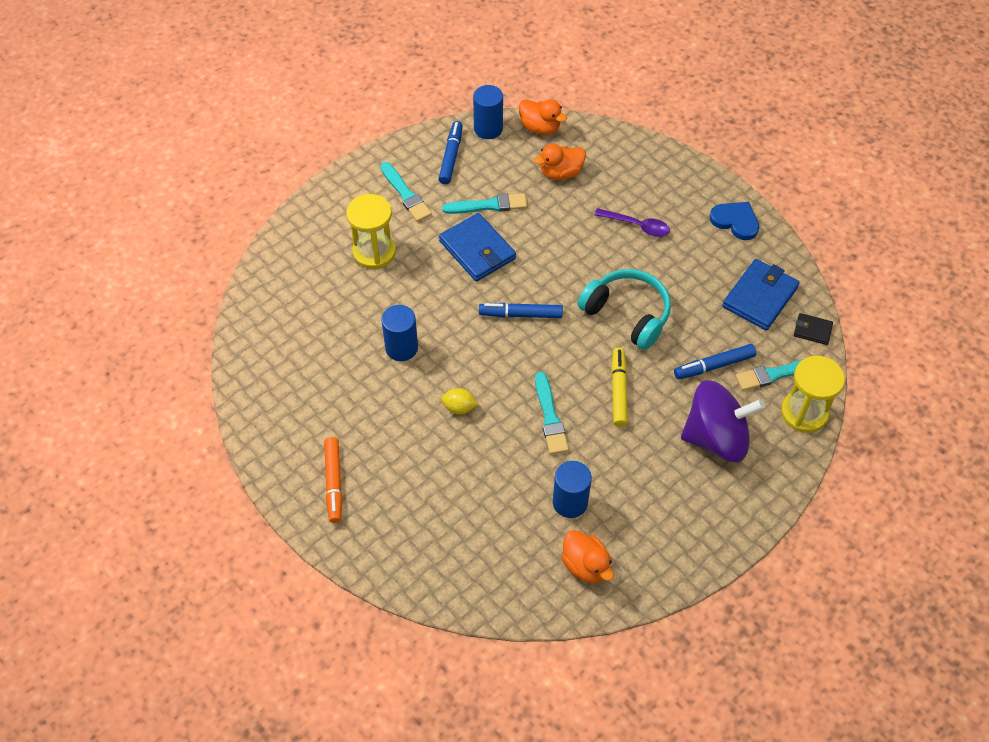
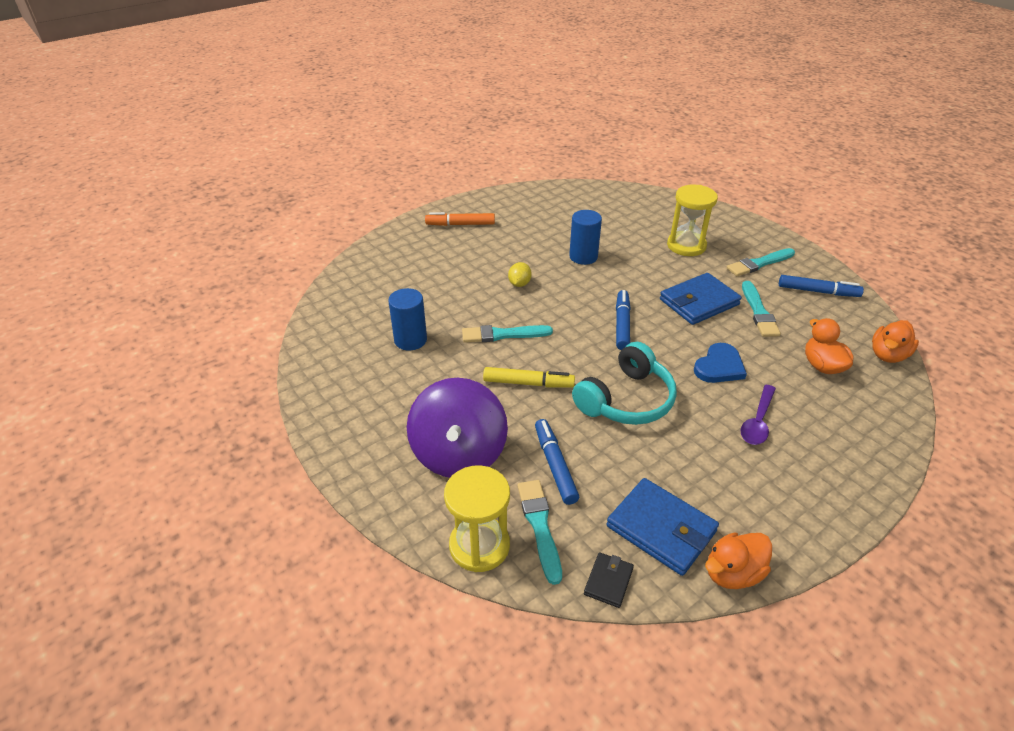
camera: 95 degrees right, 15 degrees down
(488, 129) = (868, 317): blue cylinder -> none
(586, 565) = (346, 344): orange duck -> orange duck (732, 573)
(735, 221) = (789, 522): blue heart -> blue heart (719, 366)

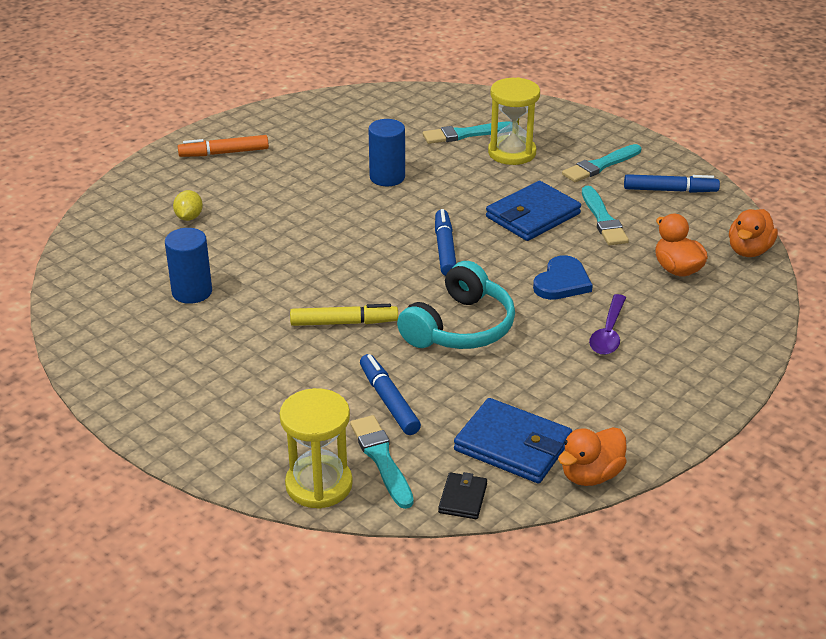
camera: 10 degrees left, 5 degrees down
(459, 453) = (277, 402): purple spinning top -> none
(503, 335) = (304, 274): turquoise brush -> turquoise brush (465, 134)
(519, 284) = (313, 216): yellow lemon -> yellow lemon (189, 217)

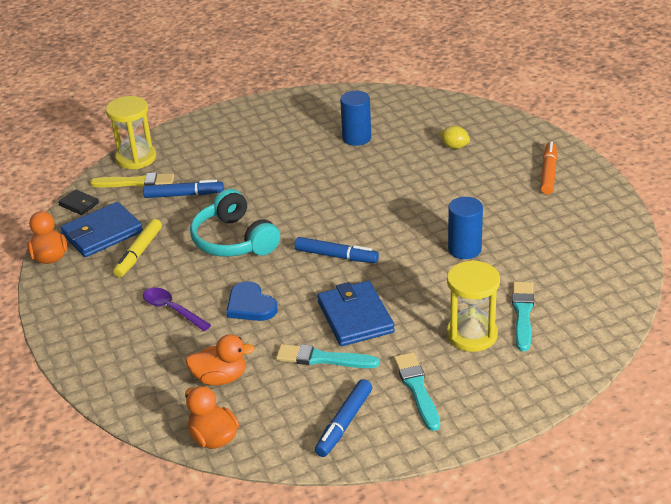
camera: 115 degrees right, 0 degrees up
(344, 323) = (277, 192): yellow marker -> yellow marker (138, 253)
(381, 459) = (136, 182): turquoise brush -> yellow brush

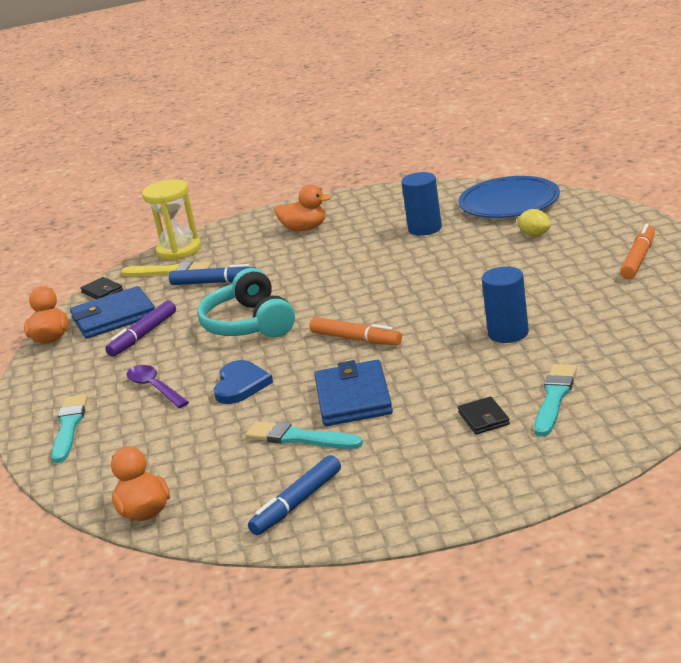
camera: 15 degrees right, 10 degrees down
(138, 253) = (143, 335): yellow marker -> purple marker
(220, 378) = (177, 454): orange duck -> orange duck (305, 229)
(250, 305) = (240, 385): blue heart -> blue heart turned 150 degrees counterclockwise
(336, 256) = (356, 339): blue marker -> orange marker
(417, 389) = (396, 471): turquoise brush -> turquoise brush (69, 427)
(422, 112) = (509, 203): none -> blue plate
(471, 335) = (483, 418): yellow hourglass -> black wallet

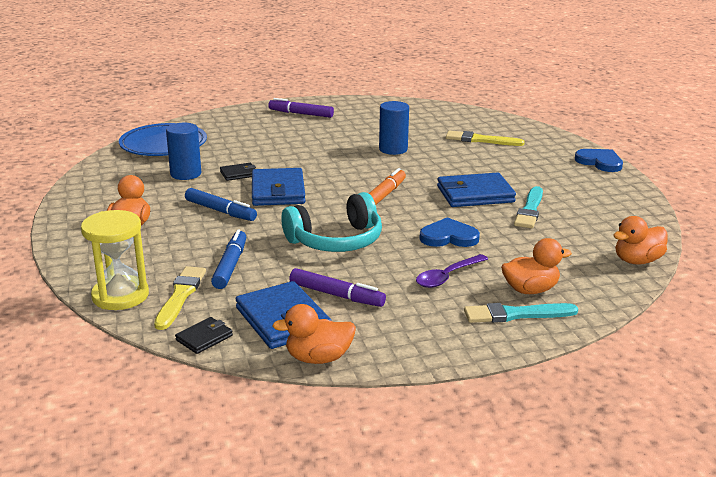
camera: 100 degrees left, 0 degrees up
(110, 435) = (530, 290): none -> orange duck
(297, 503) = (610, 207): blue marker -> blue marker (220, 211)
(375, 280) = (278, 191): none -> blue wallet
(467, 506) = (600, 162): none -> blue heart
(483, 418) = (504, 157): black wallet -> black wallet (238, 174)
(535, 235) = (235, 138): yellow lemon -> none
(554, 398) = (481, 140): turquoise brush -> yellow brush
(638, 259) = (301, 114): orange marker -> purple marker

